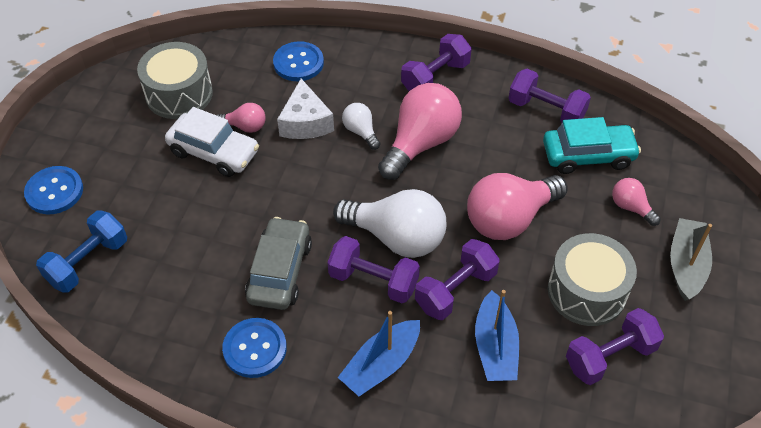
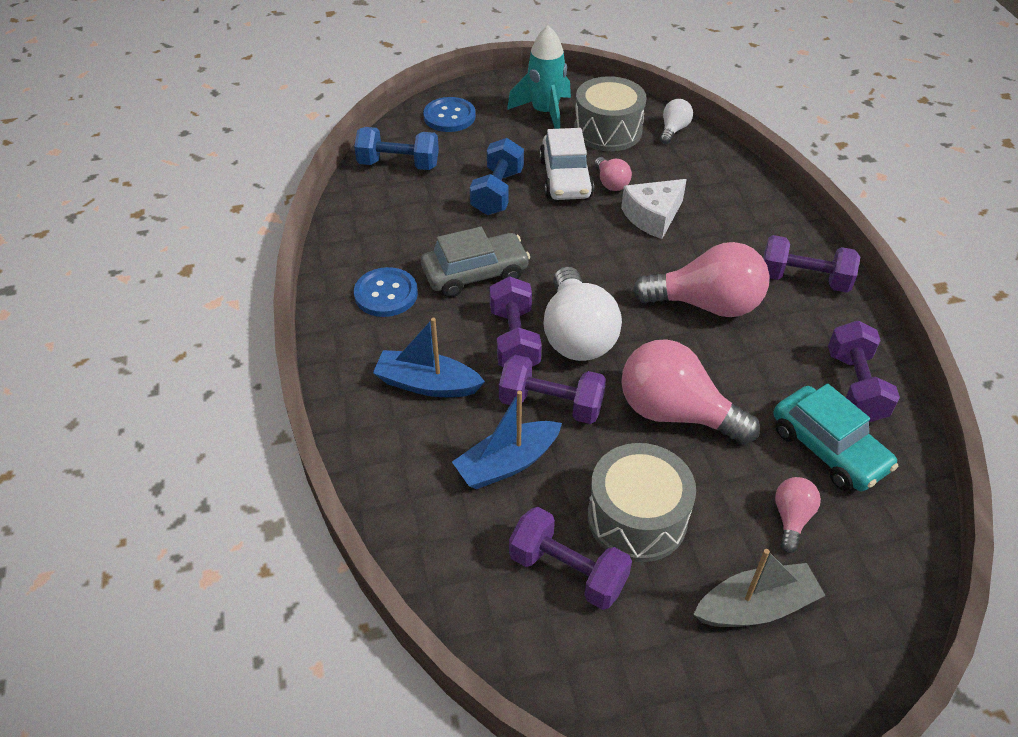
camera: 60 degrees right, 5 degrees down
(116, 122) = (545, 113): none -> turquoise rocket
(191, 207) = (497, 192): none -> blue dumbbell
(298, 63) = (718, 181): blue button -> none
(361, 132) = (679, 257): white light bulb -> white light bulb (673, 130)

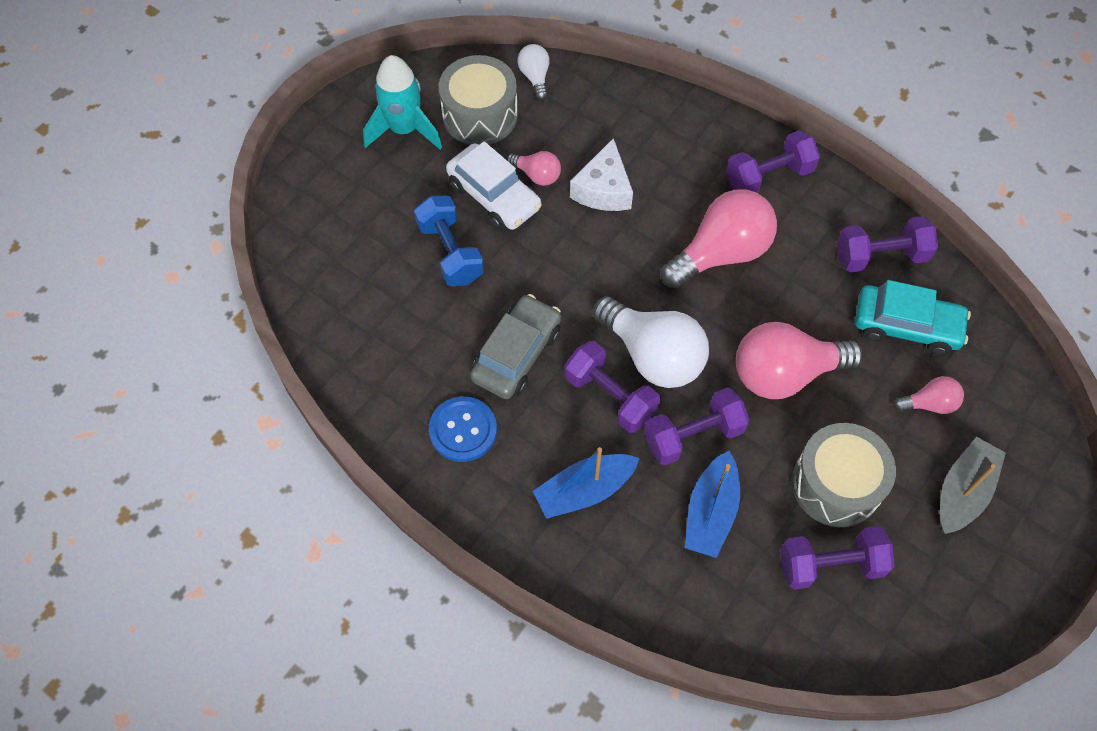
camera: 40 degrees left, 15 degrees up
(398, 164) = (328, 281): blue dumbbell -> none
(449, 116) = (319, 191): blue button -> none
(791, 518) = (929, 404): pink light bulb -> pink light bulb turned 105 degrees clockwise
(855, 387) = (880, 256): purple dumbbell -> purple dumbbell turned 60 degrees counterclockwise

